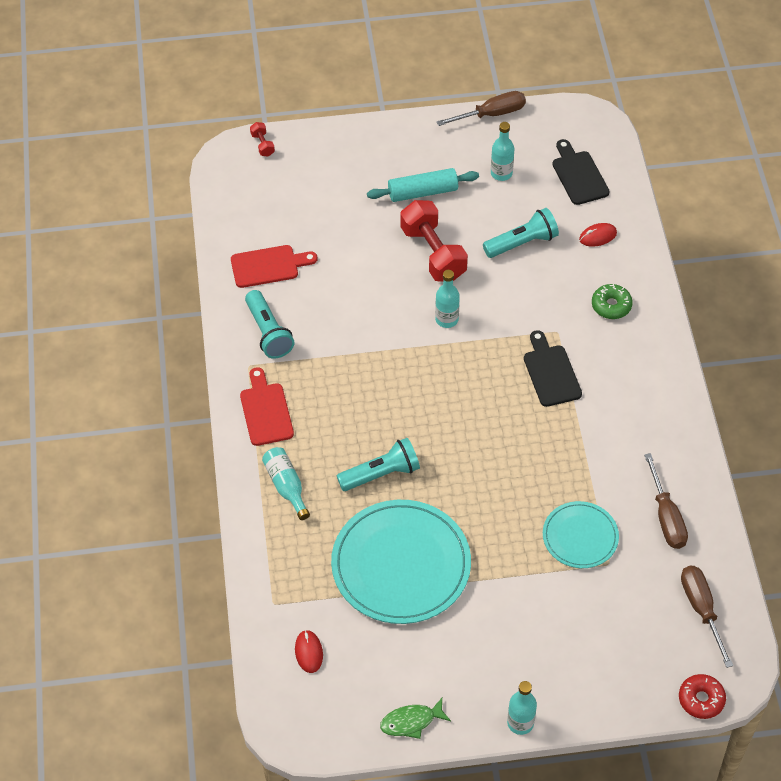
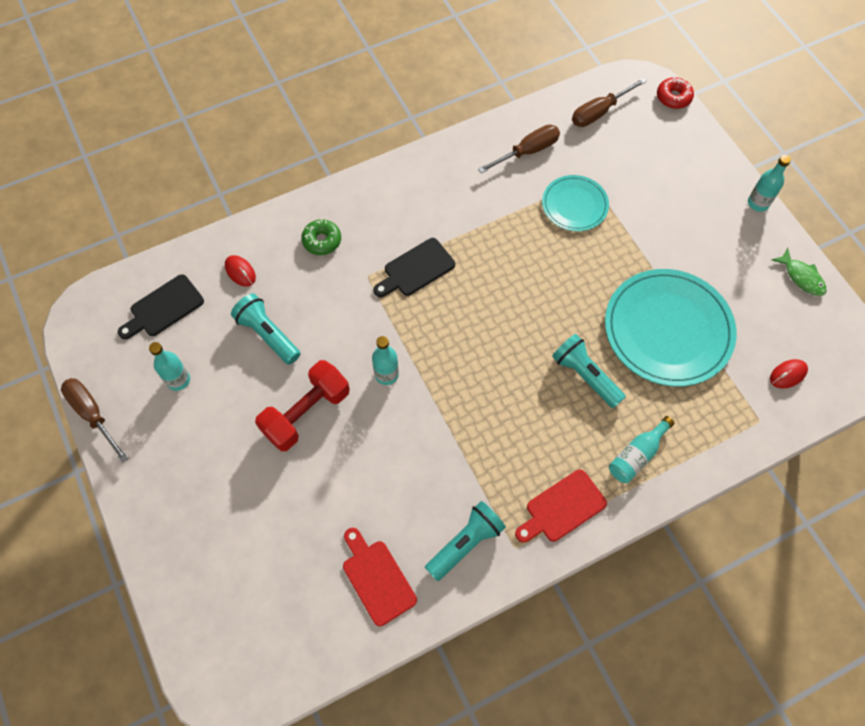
camera: 110 degrees left, 10 degrees up
(262, 145) = (195, 659): red dumbbell -> none
(423, 192) = (224, 450): turquoise rolling pin -> none

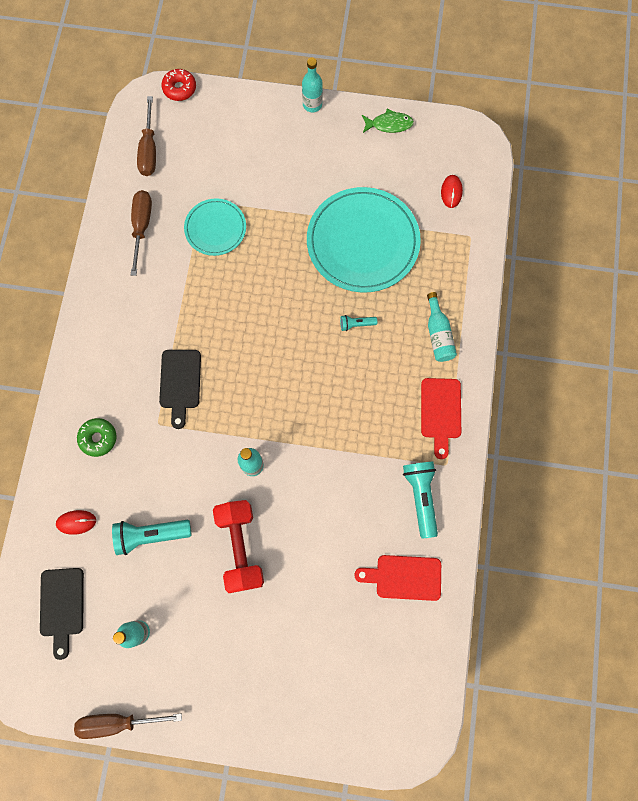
camera: 55 degrees left, 10 degrees up
(585, 375) = (356, 324): turquoise flashlight -> turquoise flashlight, size x0.52

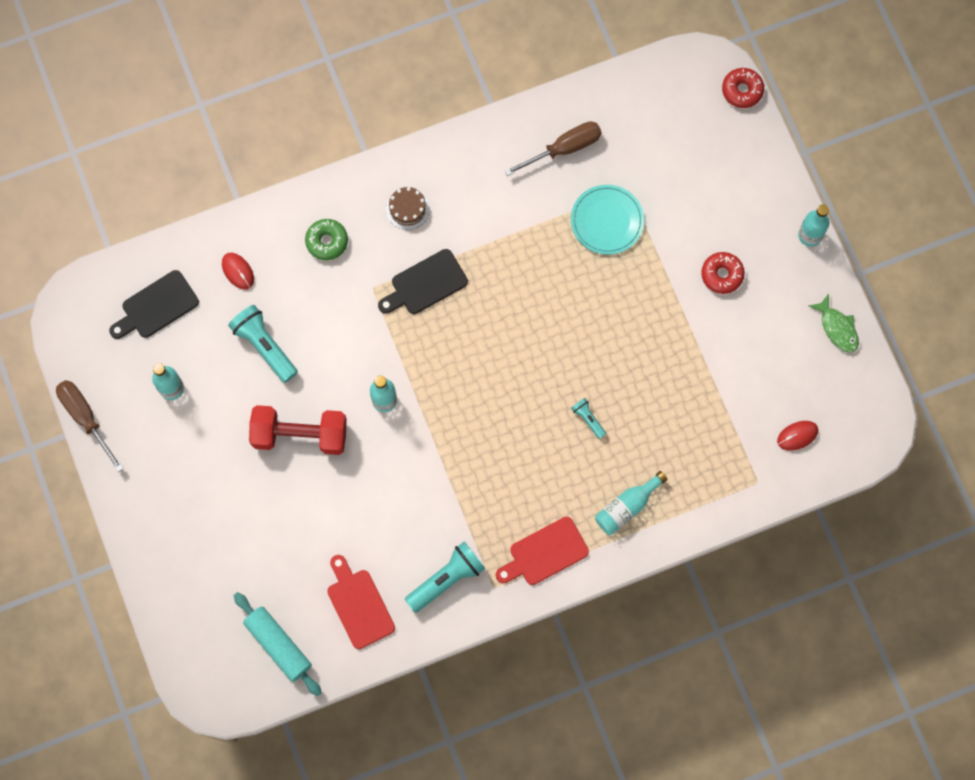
camera: 60 degrees right, 0 degrees up
(113, 363) = (407, 209): none -> brown cake
(149, 150) = (653, 103): brown screwdriver -> none
(240, 547) = (300, 435): red dumbbell -> red dumbbell turned 45 degrees clockwise
(305, 175) = (722, 275): none -> red donut
(363, 242) = (682, 376): turquoise plate -> none
(402, 662) = (278, 645): none -> turquoise rolling pin

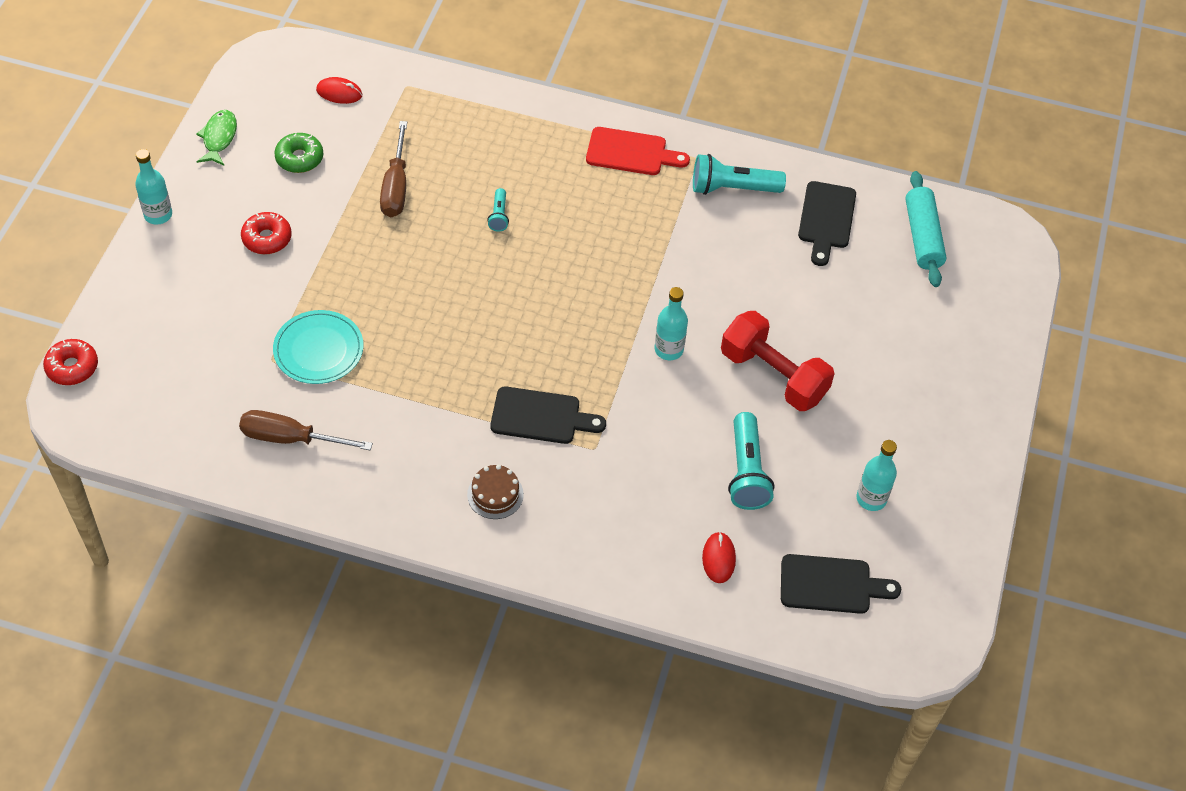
camera: 145 degrees left, 20 degrees down
(85, 418) = (981, 532): brown screwdriver -> brown screwdriver (396, 187)
(327, 241) = (603, 522): green donut -> green donut (299, 158)
(358, 605) = (826, 219): red cutting board -> black cutting board
(627, 507) = (530, 138): turquoise bottle -> none

